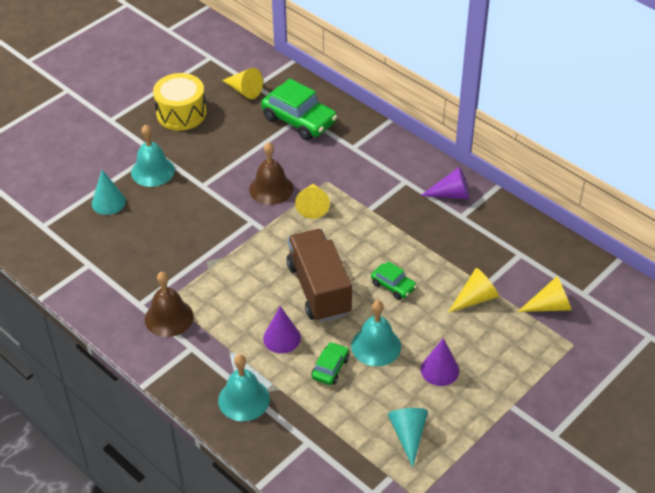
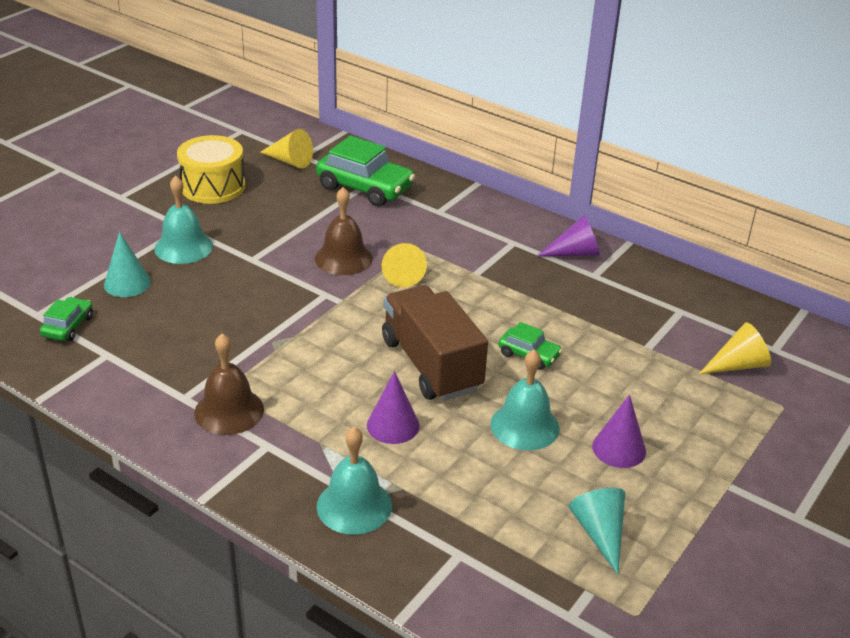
camera: 10 degrees left, 10 degrees down
(330, 368) = (469, 457): green car -> green car (68, 326)
(475, 298) = (640, 362): yellow cone -> none

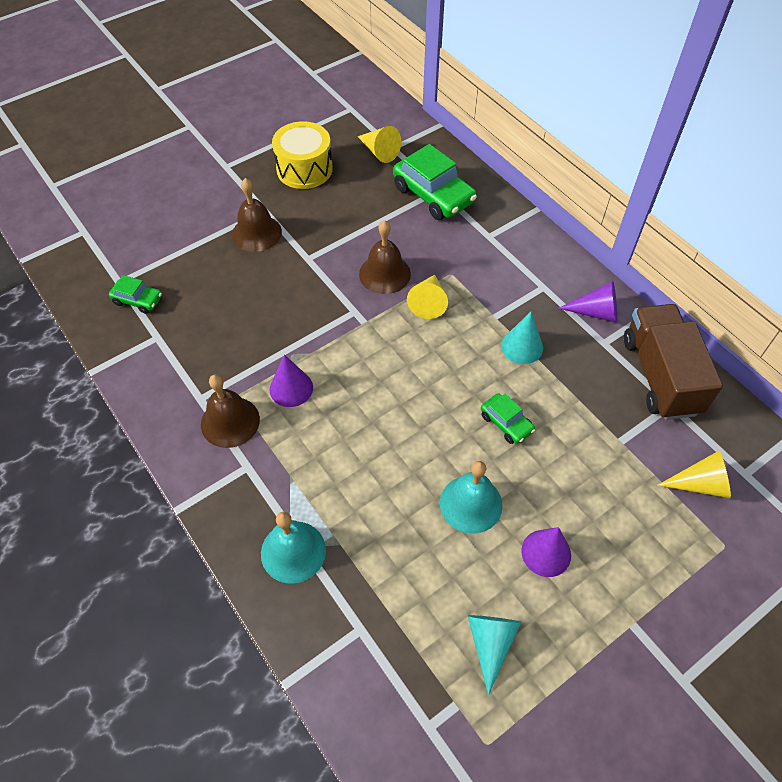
camera: 20 degrees right, 20 degrees up
(68, 326) = (138, 300): green car -> green car turned 75 degrees clockwise
(127, 283) = (198, 263): turquoise cone -> turquoise cone (522, 346)
(183, 247) = (256, 233): turquoise bell -> brown bell
(393, 425) = (357, 472): purple cone -> purple cone (291, 388)
(431, 365) = (415, 413): brown truck -> brown truck (660, 375)

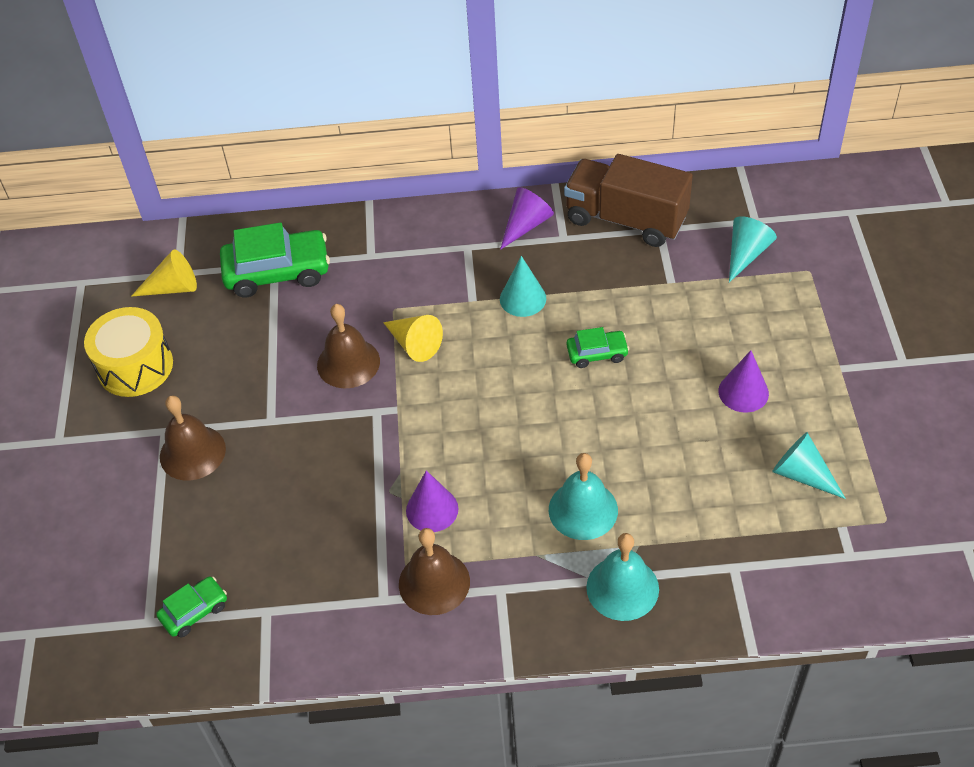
camera: 55 degrees left, 5 degrees down
(471, 504) = (662, 422): turquoise bell -> turquoise bell (583, 510)
(700, 484) = (746, 254): yellow cone -> turquoise cone

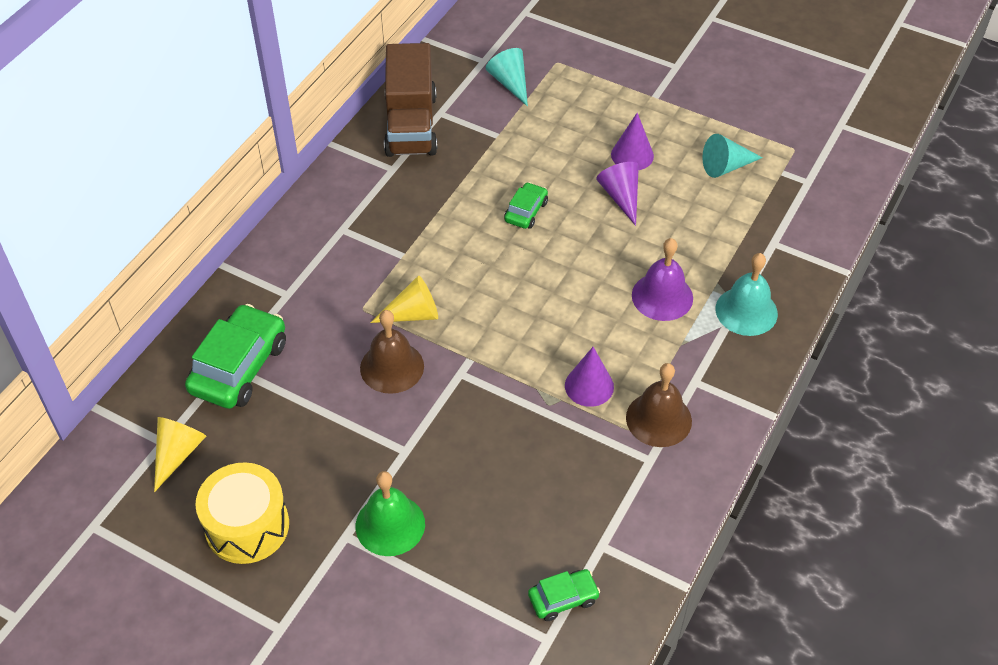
camera: 60 degrees left, 0 degrees up
(192, 452) = (390, 525): brown bell -> green bell
(194, 611) = (563, 598): green car -> green car turned 75 degrees clockwise
(523, 298) = (431, 224): turquoise cone -> none
(526, 225) = (356, 182): purple cone -> purple cone (621, 197)
(583, 510) = (662, 296): turquoise bell -> purple bell
(626, 219) = (411, 125): brown truck -> brown truck turned 60 degrees counterclockwise

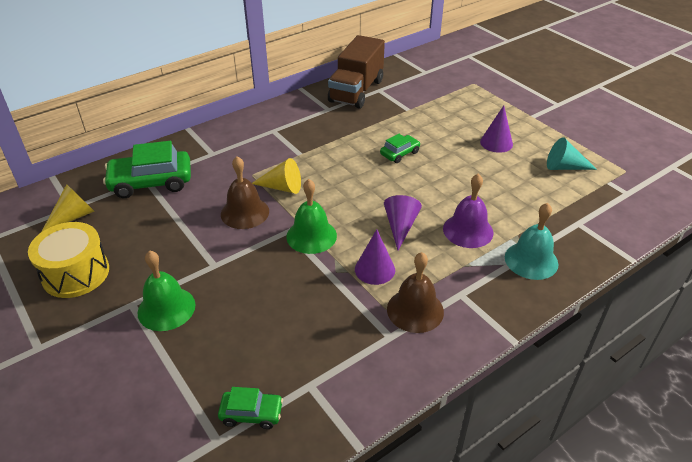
camera: 25 degrees right, 10 degrees down
(239, 367) = (151, 182): green car -> green car turned 150 degrees counterclockwise
(492, 369) = (311, 236): none -> green bell
(510, 83) = (435, 86): turquoise cone -> none
(621, 197) = (473, 163): purple cone -> purple cone (400, 226)

